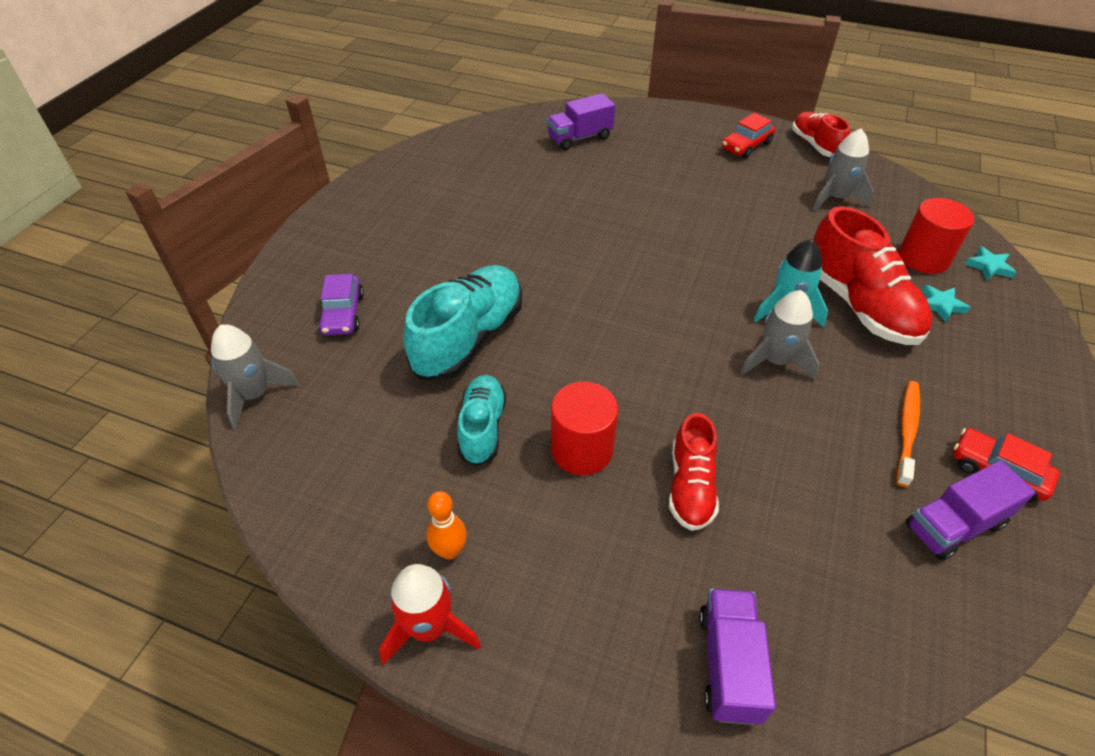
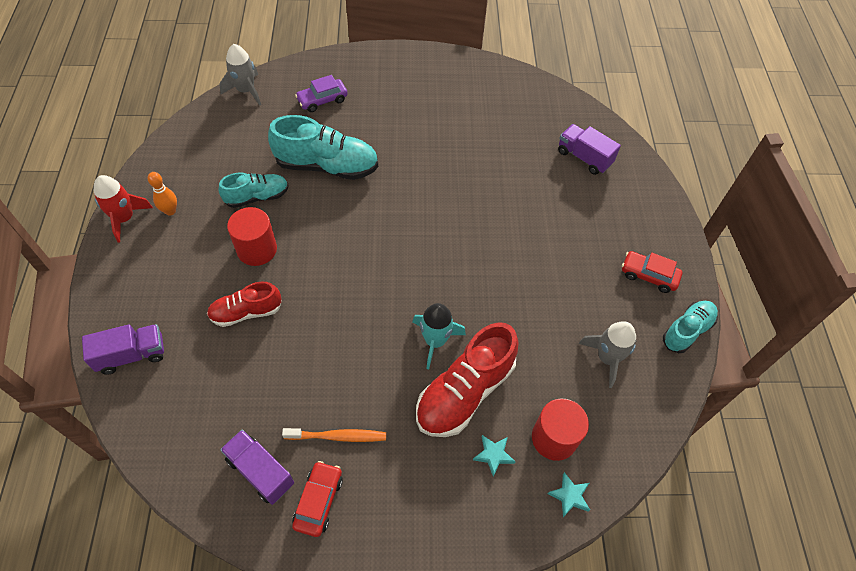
camera: 65 degrees right, 10 degrees up
(775, 361) = (376, 341): grey rocket -> none
(815, 145) = (687, 331): red shoe -> turquoise shoe

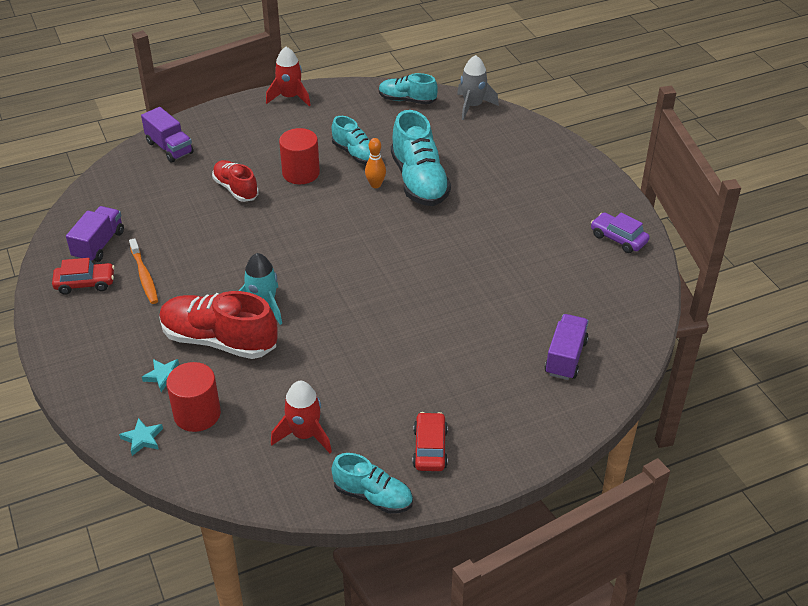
camera: 70 degrees right, 15 degrees down
(170, 211) = (311, 116): orange bowling pin -> orange bowling pin (375, 185)
(202, 131) = (407, 100): none -> turquoise shoe
(322, 100) = (498, 152): purple car -> purple car (618, 238)
(607, 358) = (304, 435): grey rocket -> red rocket

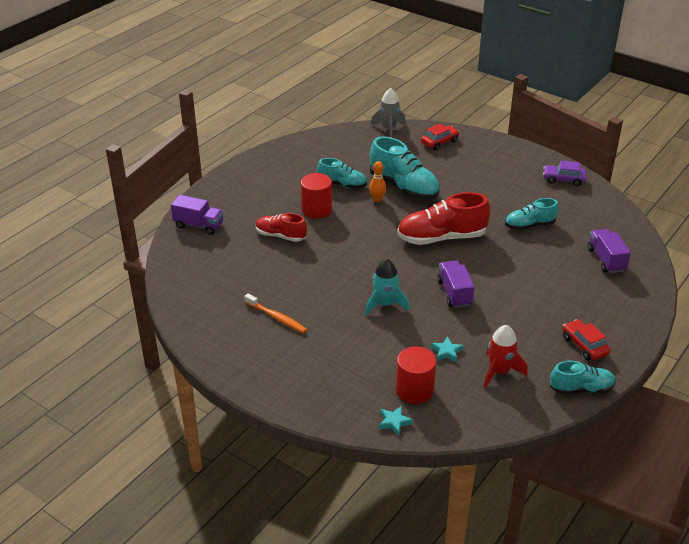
camera: 30 degrees left, 5 degrees down
(85, 283) = (236, 339): red car -> red car (439, 142)
(99, 245) = (217, 310): purple truck -> purple truck (454, 293)
(164, 376) = (364, 376): turquoise star -> turquoise star (446, 351)
(219, 340) = (378, 338): red shoe -> red shoe (442, 238)
(290, 97) = (254, 162): red rocket -> none
(407, 100) = (340, 139): turquoise shoe -> turquoise shoe (529, 225)

